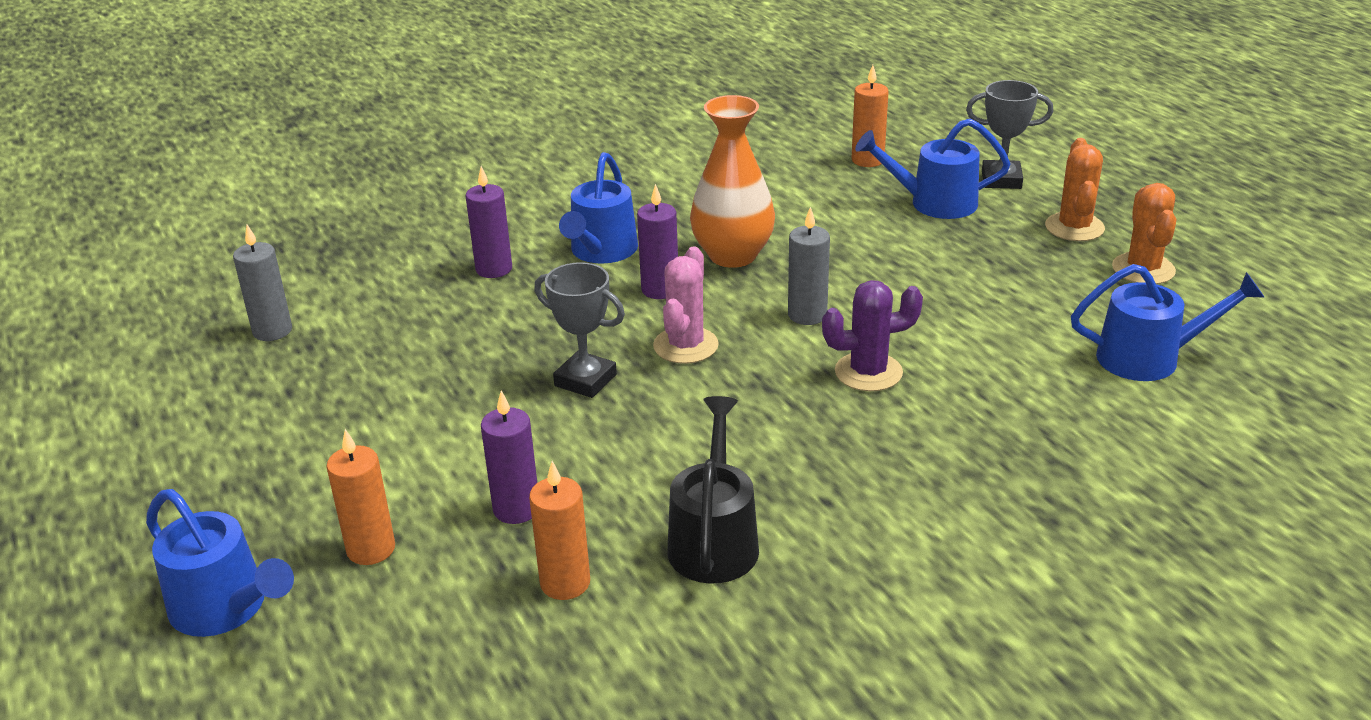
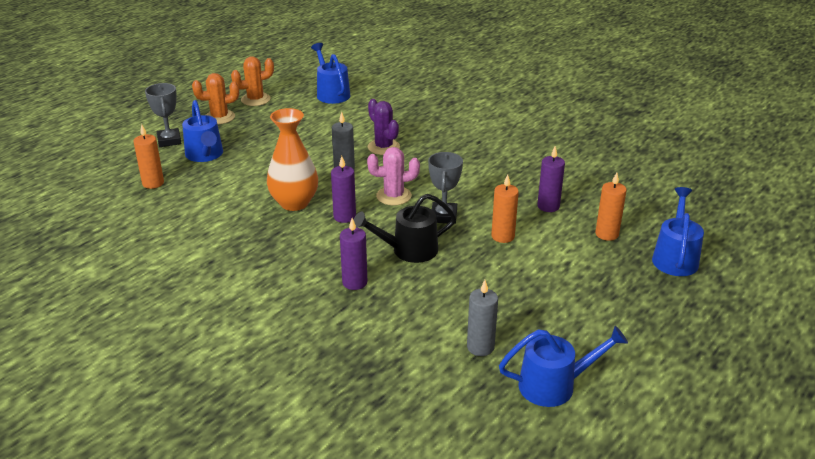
camera: 115 degrees left, 0 degrees up
(565, 583) = (576, 183): orange candle -> orange candle (502, 236)
(601, 252) = (312, 248): blue watering can -> blue watering can (555, 385)
(714, 539) = (522, 158): black watering can -> black watering can (408, 250)

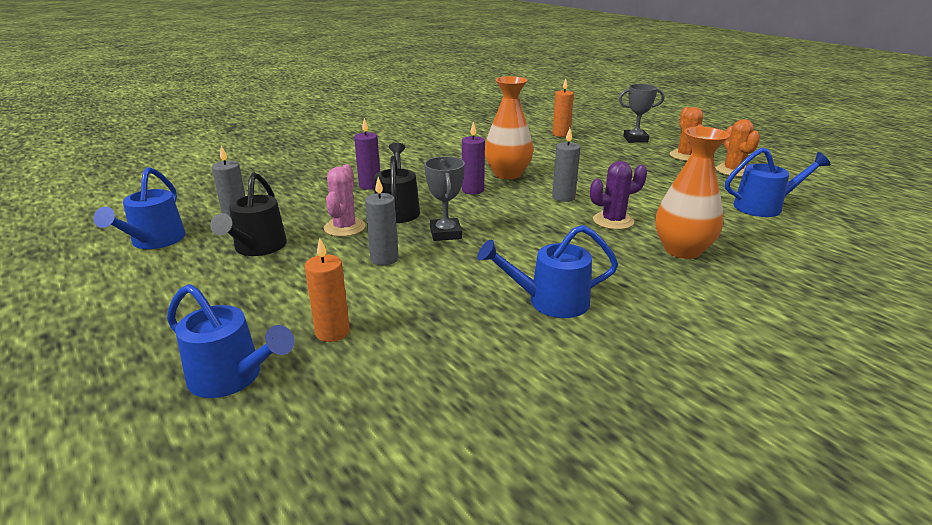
camera: 105 degrees right, 5 degrees down
(205, 155) = (605, 149): blue watering can -> blue watering can (549, 301)
(394, 196) = (499, 214): pink cactus -> pink cactus (344, 227)
(420, 123) = (682, 250): none -> orange vase
(444, 216) = (445, 233): grey trophy -> grey trophy turned 60 degrees clockwise
(502, 236) = (384, 259): orange candle -> grey candle
(526, 309) = (257, 248): none -> black watering can
(548, 206) = (426, 302): purple candle -> none

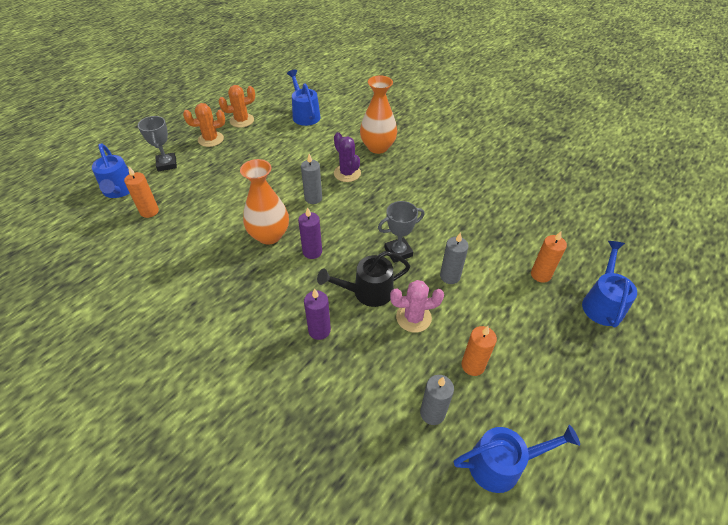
camera: 105 degrees left, 20 degrees up
(257, 248) = (473, 365): black watering can -> orange candle
(549, 301) = (460, 193): blue watering can -> blue watering can (119, 190)

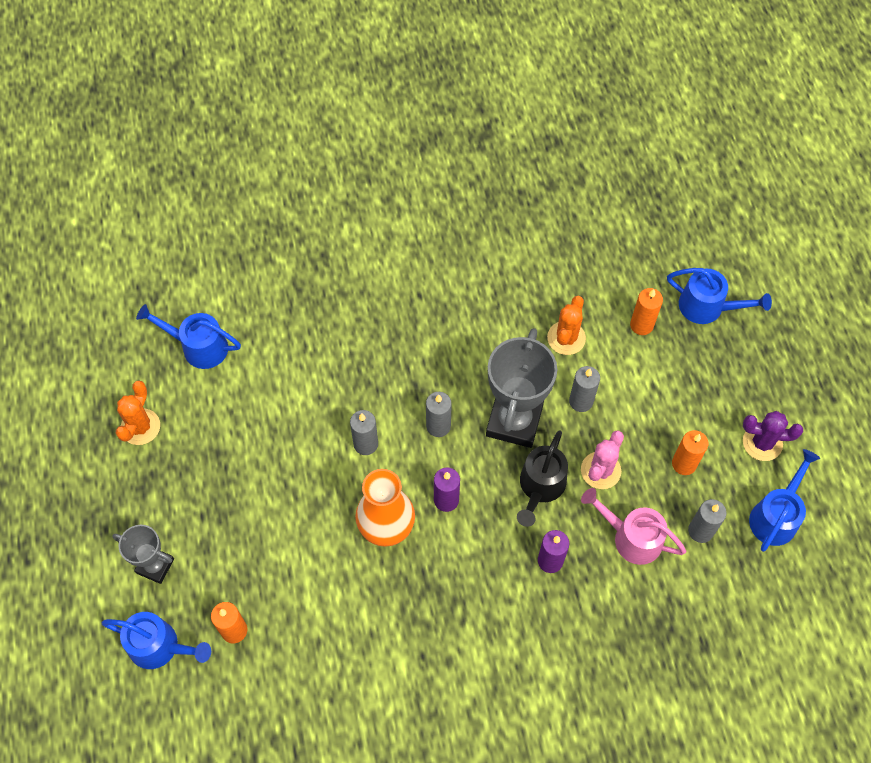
camera: 50 degrees left, 15 degrees up
(211, 139) = (148, 487): orange cactus -> orange cactus (566, 338)
(347, 173) = (355, 381): purple cactus -> purple cactus (762, 443)
(357, 220) = (438, 426): none -> grey candle
(378, 147) = (338, 315): orange vase -> none
(382, 368) = (631, 537): none -> pink watering can
(398, 252) = (514, 421): grey trophy -> grey trophy, size x1.75
(602, 303) = (707, 307): blue watering can -> blue watering can turned 150 degrees clockwise

